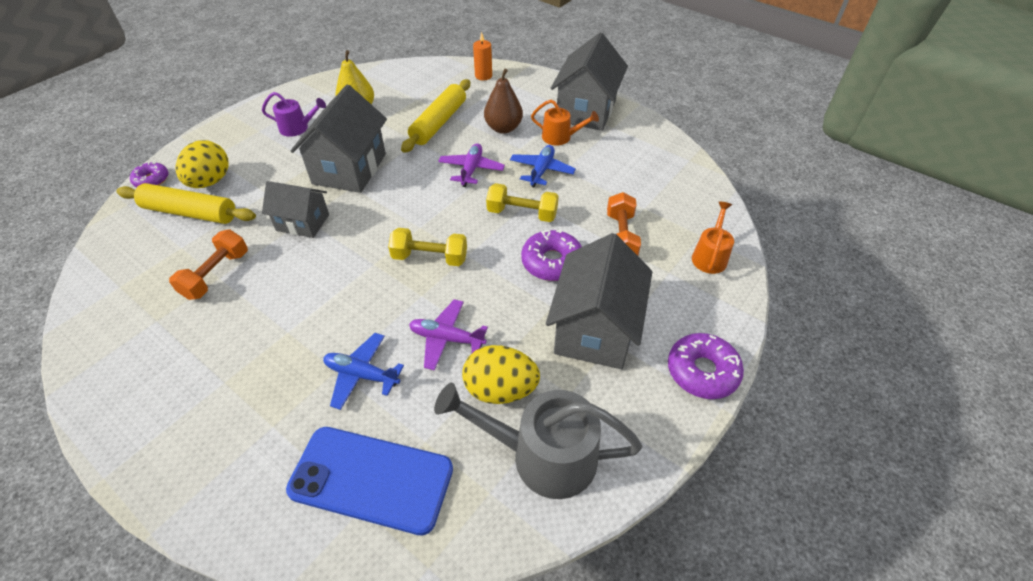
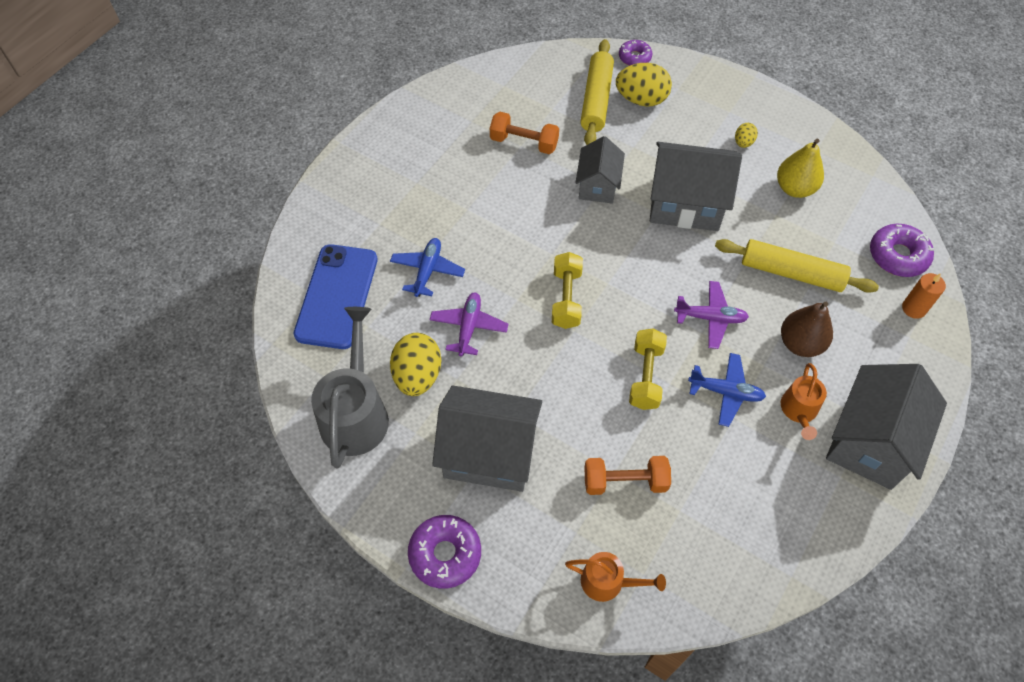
camera: 85 degrees right, 10 degrees up
(297, 128) = (743, 143): purple watering can -> yellow egg
(552, 262) = (575, 410): purple donut -> purple donut (897, 256)
(586, 110) = (870, 442): grey house -> grey house turned 75 degrees counterclockwise

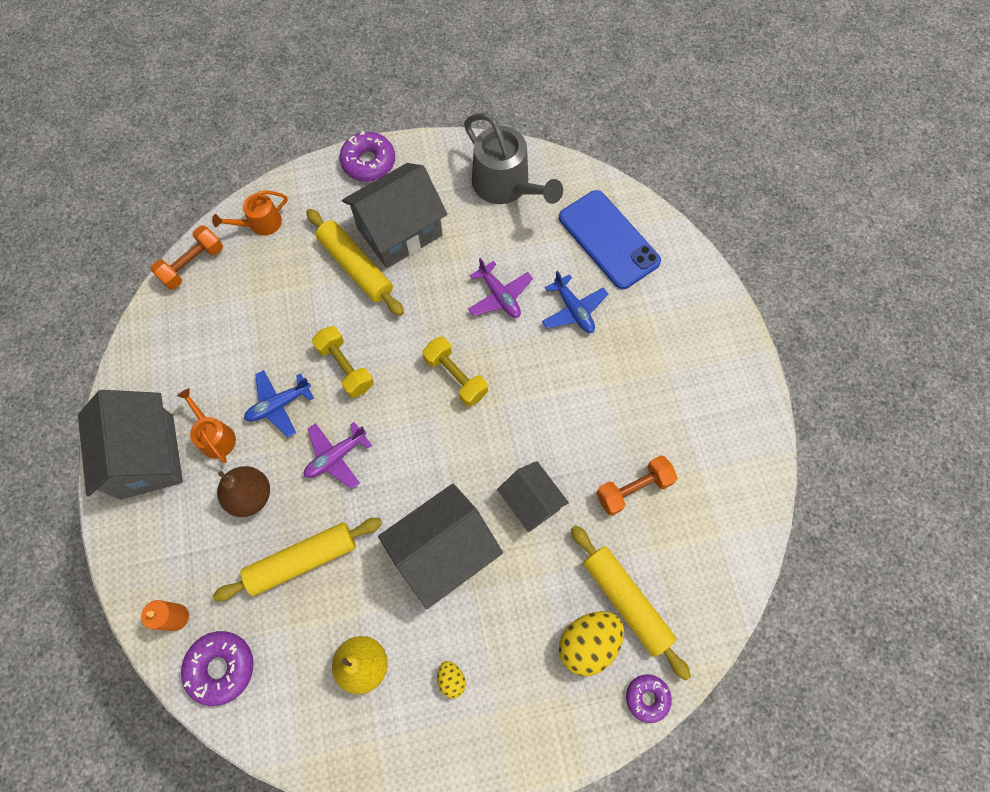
camera: 135 degrees right, 10 degrees up
(417, 376) = (495, 237): yellow egg -> none
(559, 455) = (356, 267): none -> yellow rolling pin
(625, 481) = (299, 286): orange dumbbell -> orange dumbbell (193, 265)

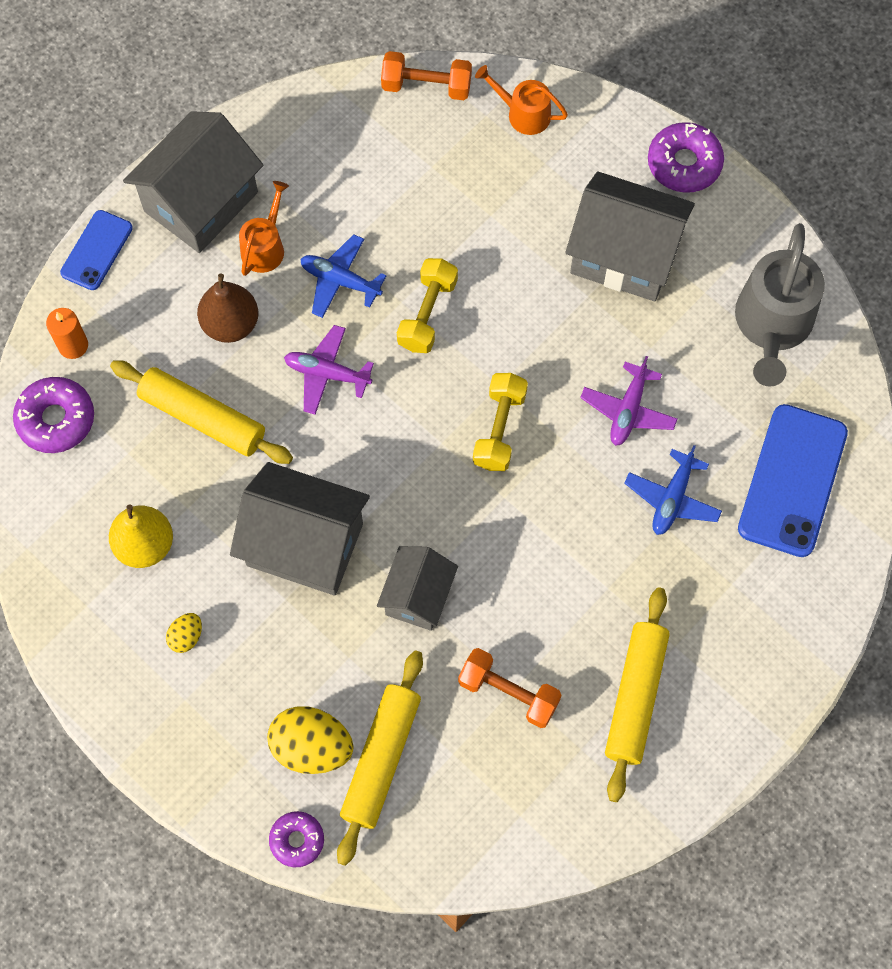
camera: 55 degrees right, 0 degrees up
(120, 552) = (96, 250): none -> blue phone
(356, 267) = (547, 242): yellow rolling pin -> yellow rolling pin (635, 696)

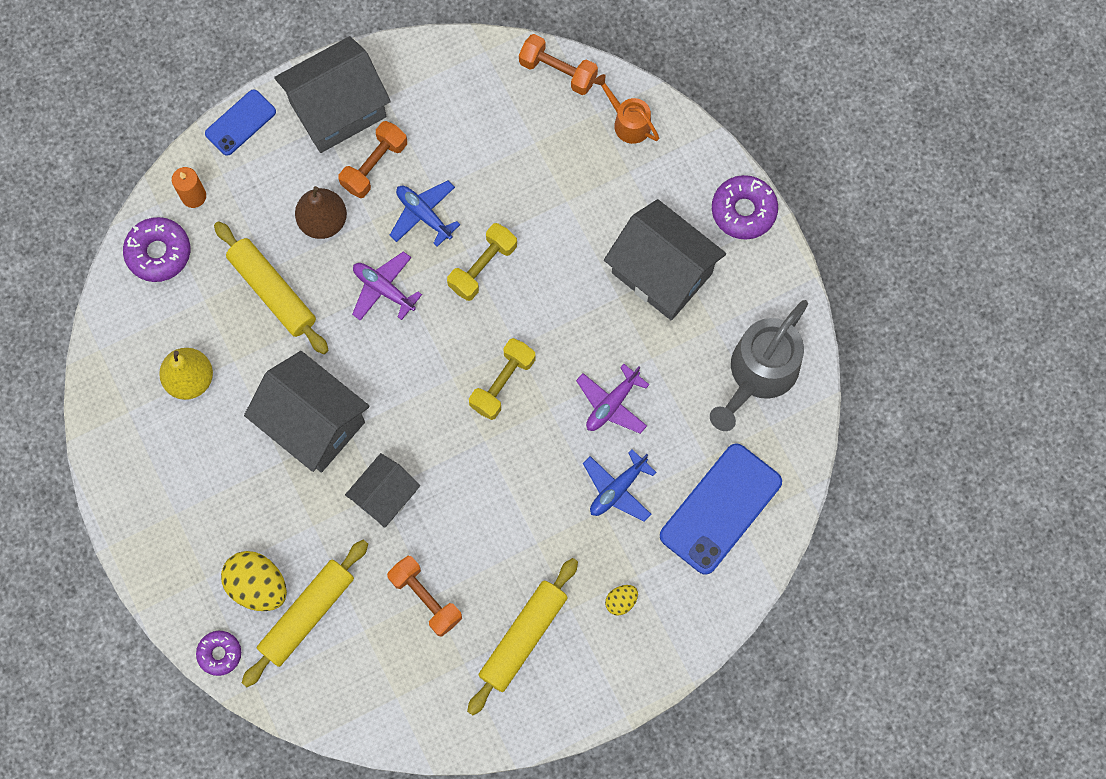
camera: 20 degrees right, 5 degrees up
(186, 637) = (195, 464): yellow egg -> yellow egg (621, 601)
(265, 247) = (374, 165): orange watering can -> orange dumbbell

